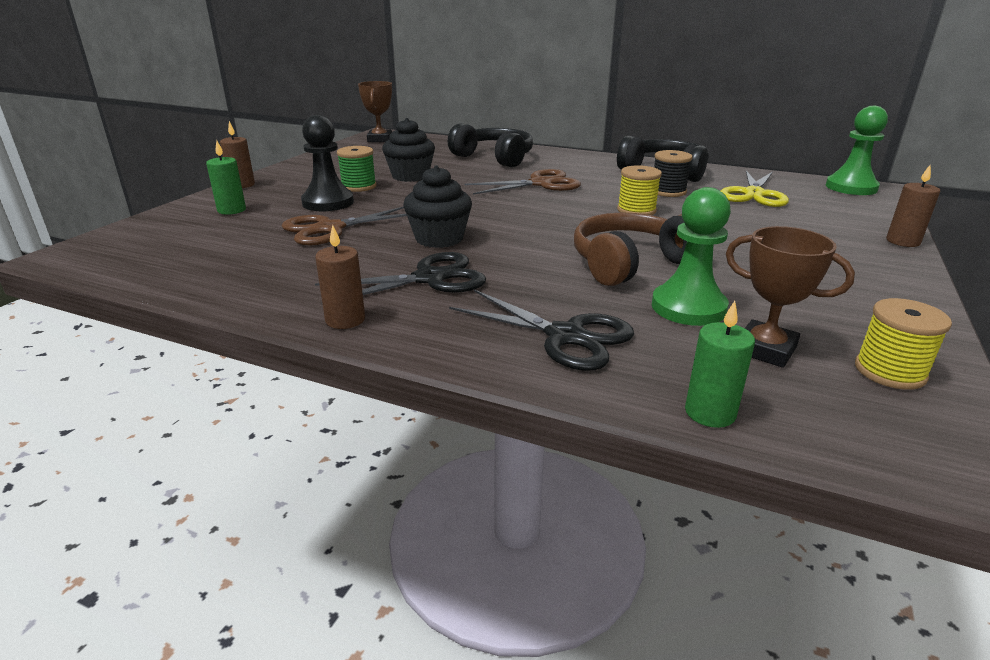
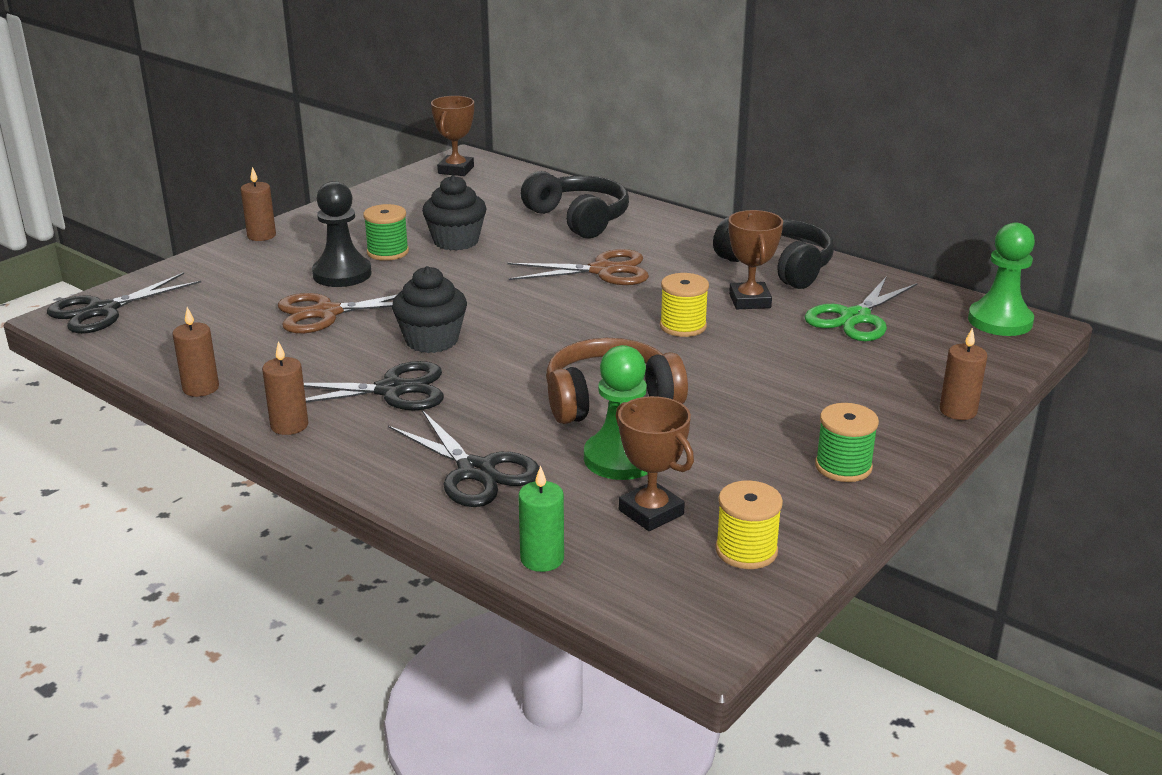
camera: 15 degrees right, 0 degrees up
(104, 247) = (102, 310): none -> black scissors
(231, 210) = (237, 274): green candle -> none
(233, 298) = (201, 388): none -> brown candle
(668, 191) = (750, 301): black spool -> brown trophy
(753, 194) = (855, 318): yellow scissors -> green scissors
(876, 290) = (843, 467): none -> green spool

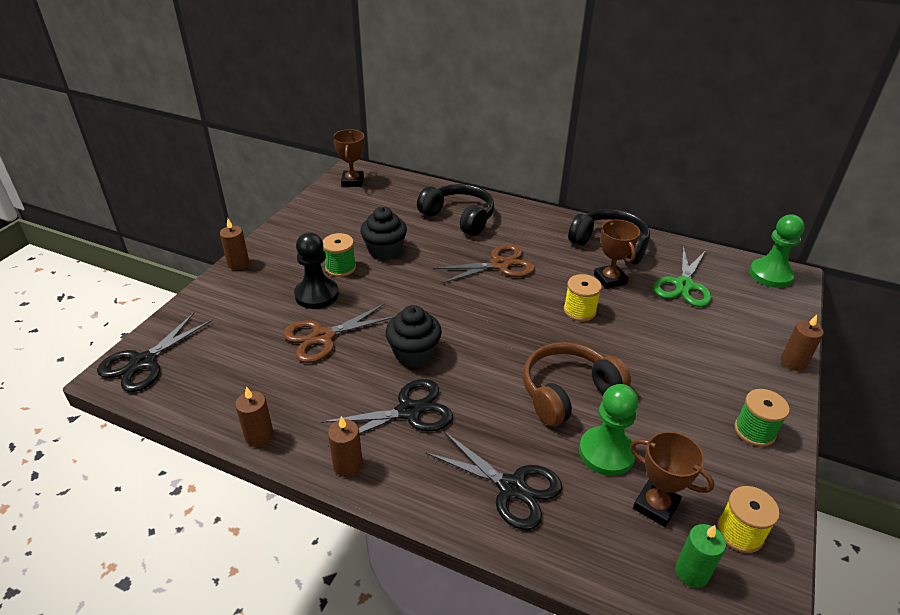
camera: 15 degrees left, 10 degrees up
(542, 559) = (606, 575): green candle -> green candle (692, 572)

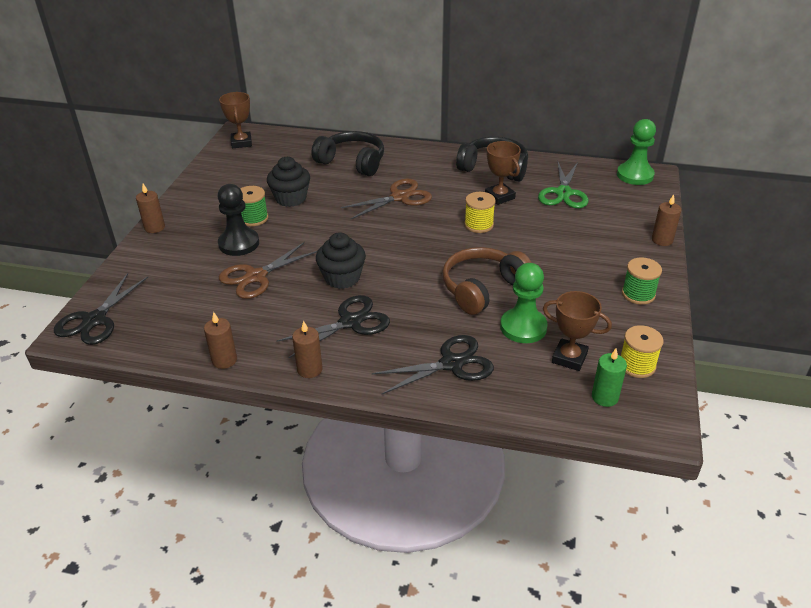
camera: 10 degrees left, 0 degrees up
(511, 488) = (451, 364): black scissors -> black scissors turned 45 degrees counterclockwise

